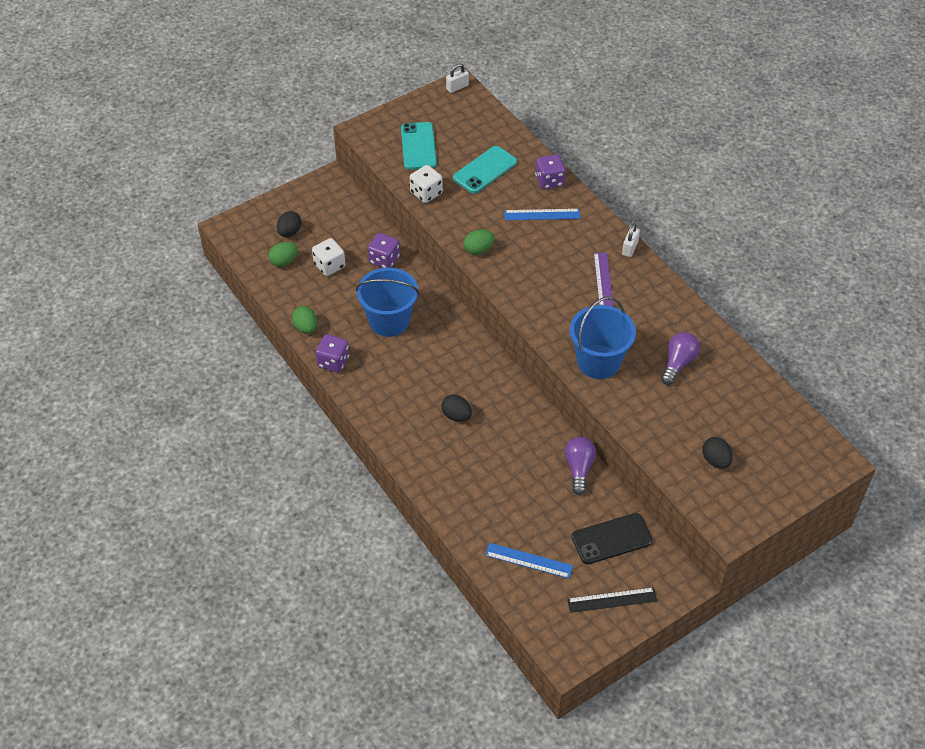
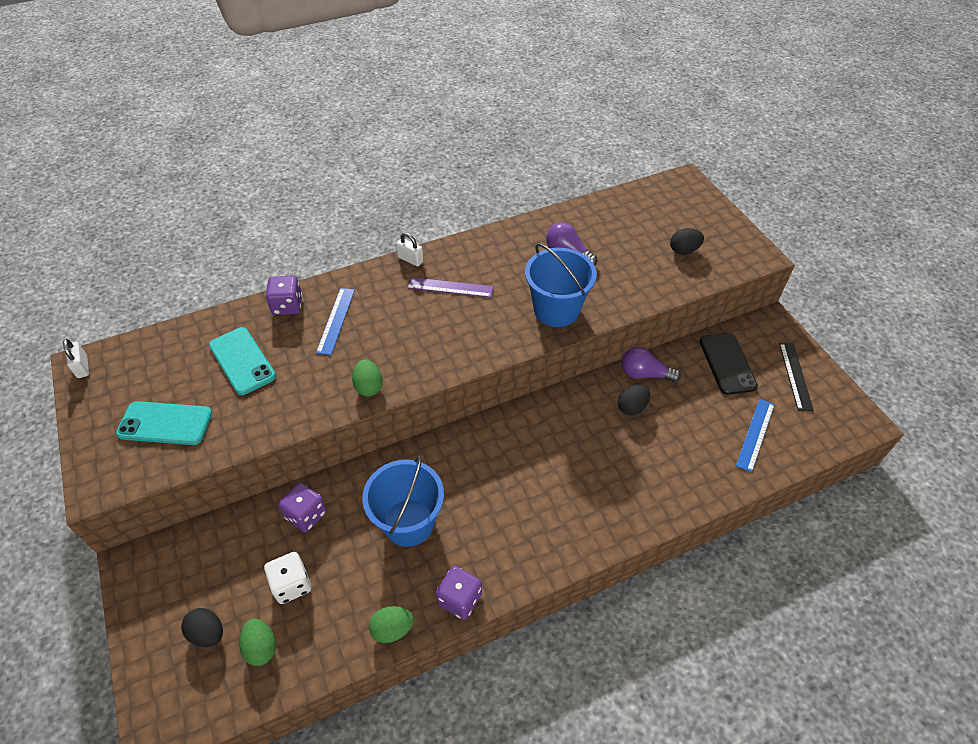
camera: 80 degrees left, 0 degrees up
(426, 193) = (253, 427): white dice -> none
(456, 416) = (565, 471): black egg -> black egg (632, 407)

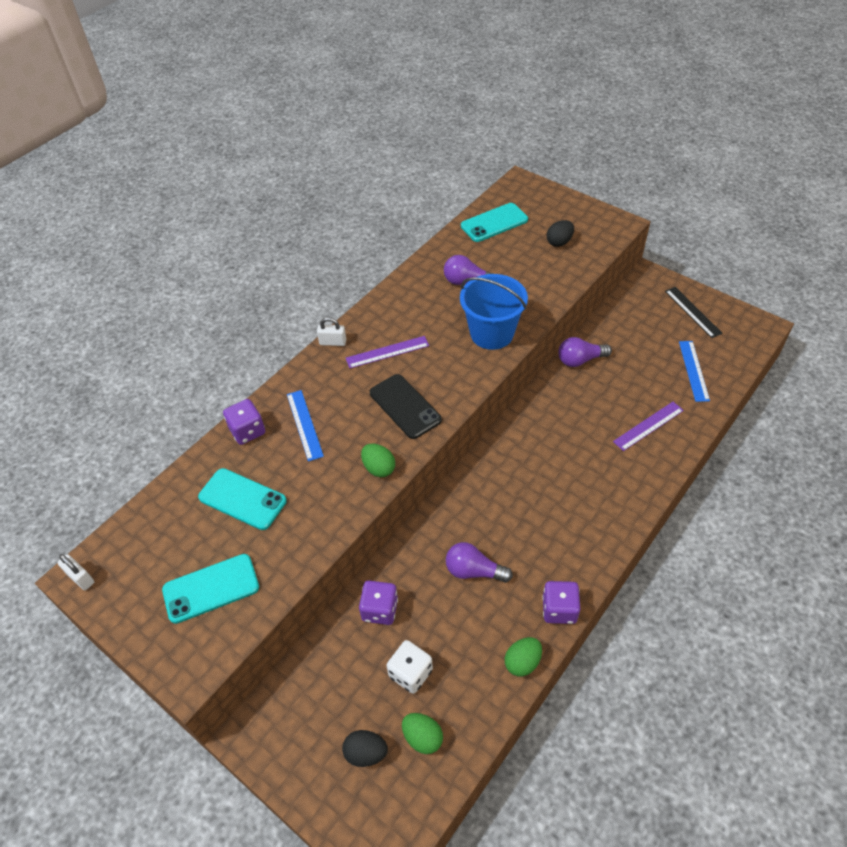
camera: 25 degrees left, 0 degrees up
(408, 522) = (474, 571): blue bucket -> purple light bulb
(632, 209) = (494, 223): none -> turquoise phone
(632, 407) = (588, 391): black egg -> none
(669, 467) = (648, 426): none -> purple ruler
(727, 363) = (637, 324): black phone -> black phone (405, 406)

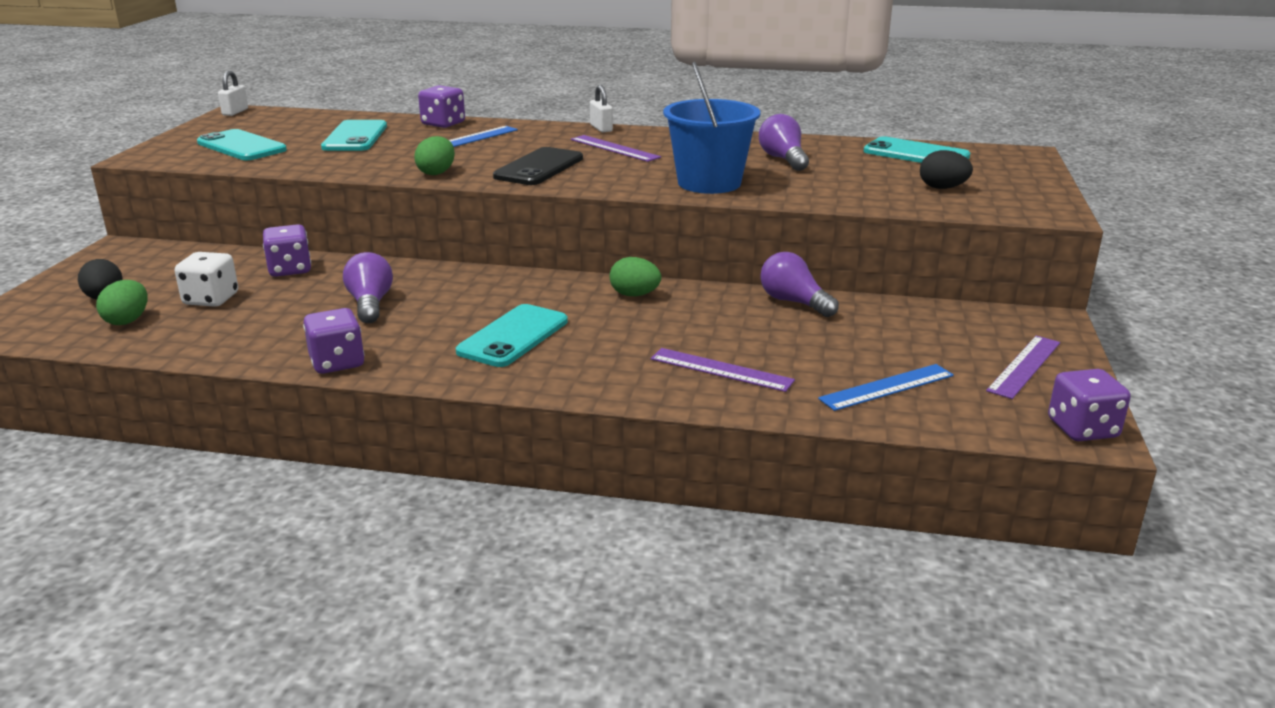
camera: 60 degrees right, 25 degrees down
(522, 662) = (246, 354): green egg -> green egg (634, 295)
(563, 505) = (513, 336): none -> turquoise phone
(692, 312) = (1024, 366): black ruler -> purple ruler
(756, 326) = (1082, 429): none -> purple dice

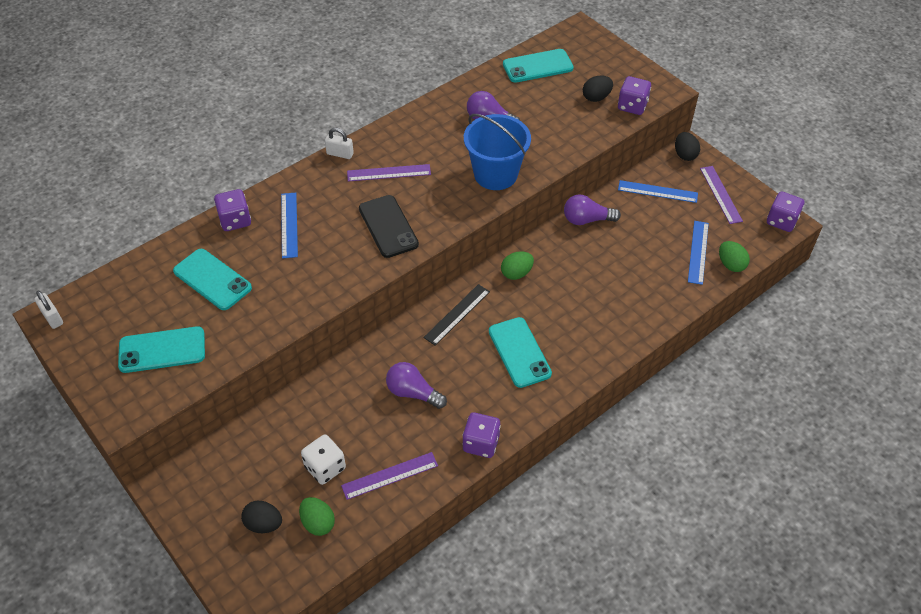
camera: 50 degrees left, 25 degrees up
(290, 270) = (315, 408): purple dice -> purple dice (632, 106)
(436, 173) = (345, 277): green egg -> green egg (731, 264)
(520, 287) = (457, 314): none -> black ruler
(721, 370) = (631, 296): purple ruler -> purple ruler (390, 475)
(932, 325) = (657, 191): none -> blue ruler
(1034, 320) = (685, 155): none -> black egg

